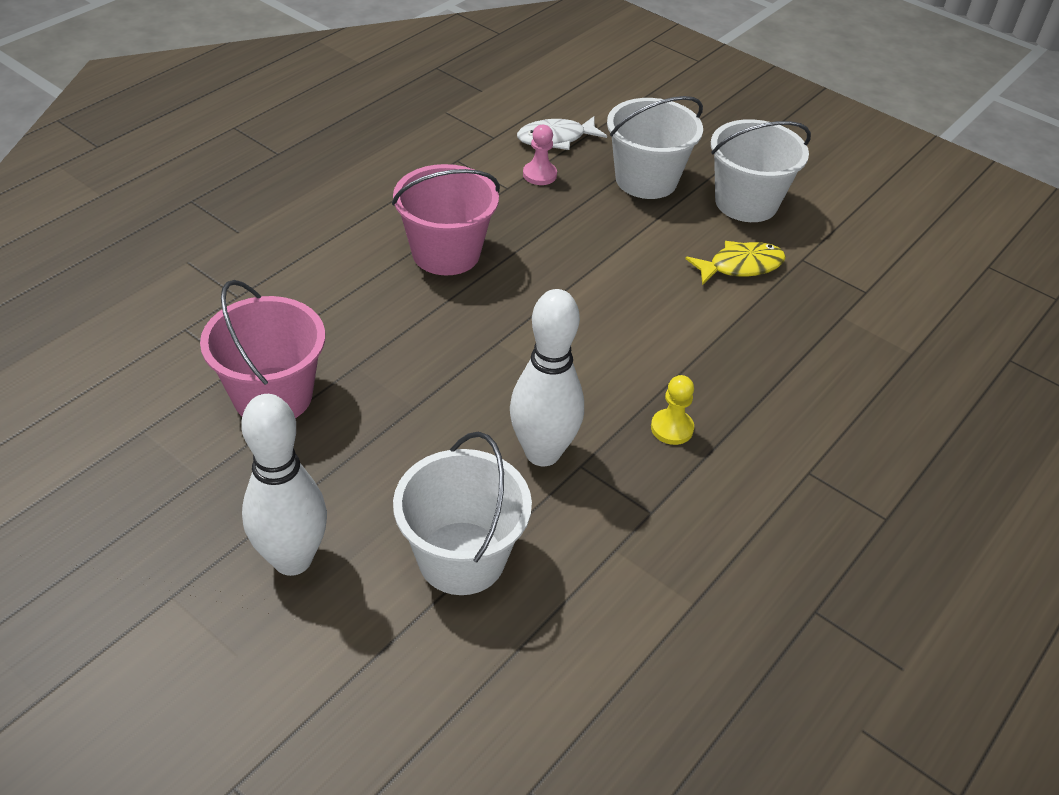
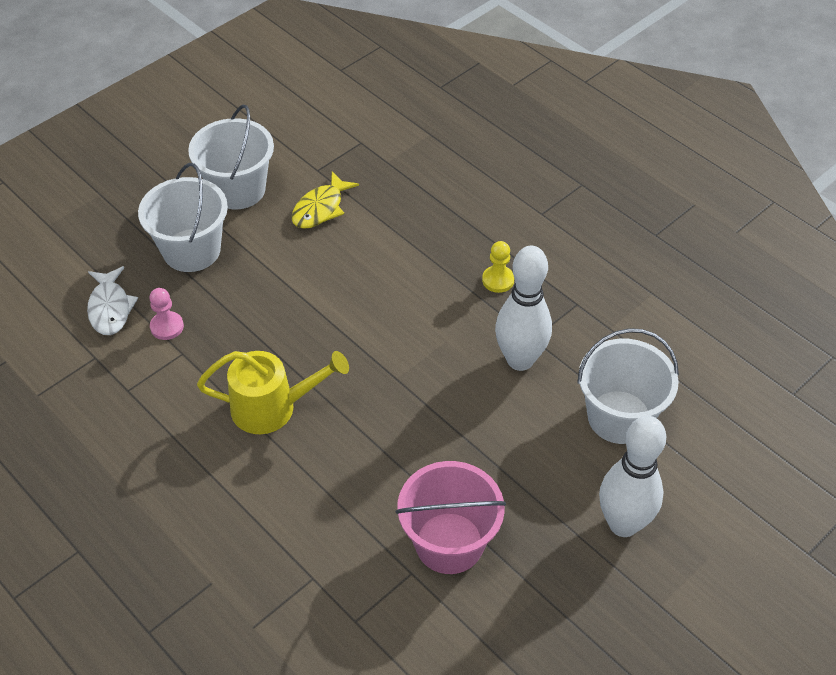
camera: 80 degrees left, 5 degrees up
(446, 253) = (273, 407): pink bucket -> yellow watering can
(740, 266) = (320, 208): yellow fish -> yellow fish turned 135 degrees counterclockwise

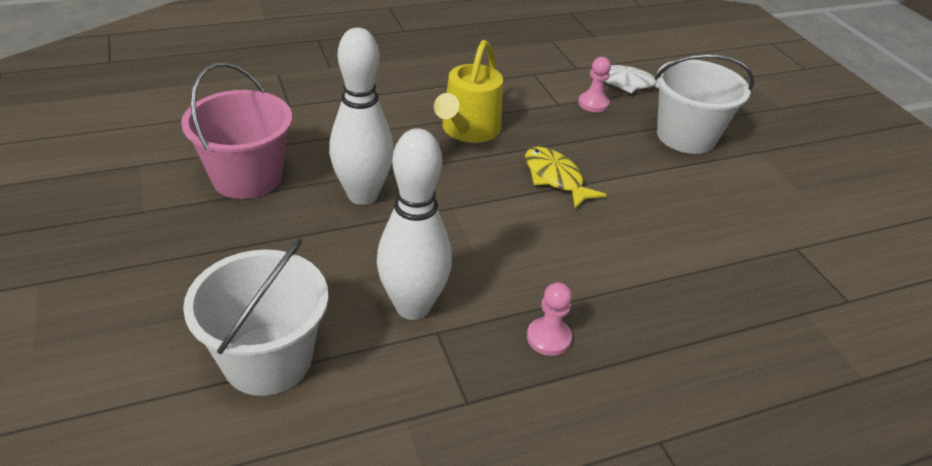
camera: 110 degrees right, 10 degrees down
(237, 189) = (771, 183): white bucket -> none
(320, 208) = (726, 231): yellow fish -> yellow fish (555, 178)
(498, 280) = (548, 338): yellow pawn -> pink pawn
(623, 524) = (143, 297): white bowling pin -> white bowling pin (363, 195)

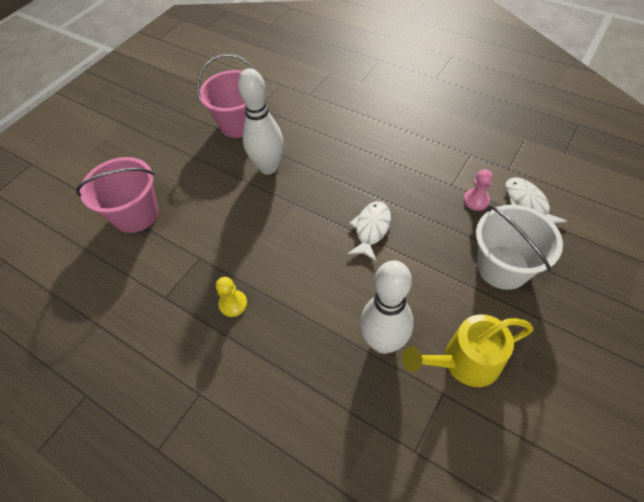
camera: 60 degrees right, 15 degrees up
(267, 359) = (136, 214): white bucket -> pink bucket
(413, 307) = (208, 238): white bowling pin -> white bowling pin (383, 342)
(468, 131) = (370, 166): yellow watering can -> yellow watering can (464, 362)
(548, 338) = (233, 304): pink pawn -> yellow pawn
(555, 178) = (371, 229): yellow fish -> white fish

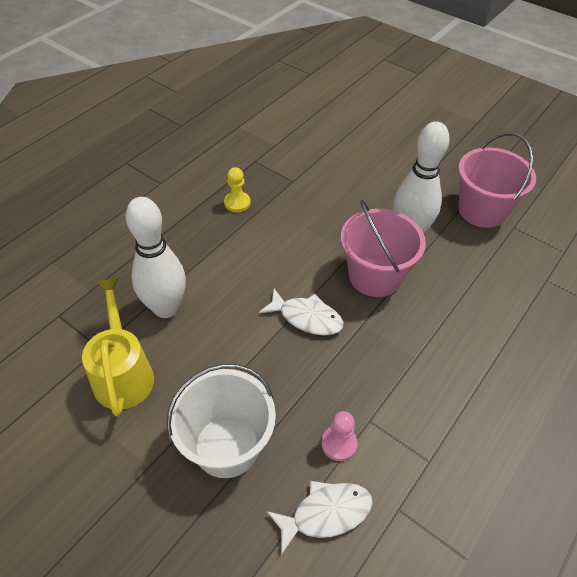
camera: 90 degrees right, 5 degrees down
(136, 214) = (350, 139): pink bucket -> pink bucket (375, 276)

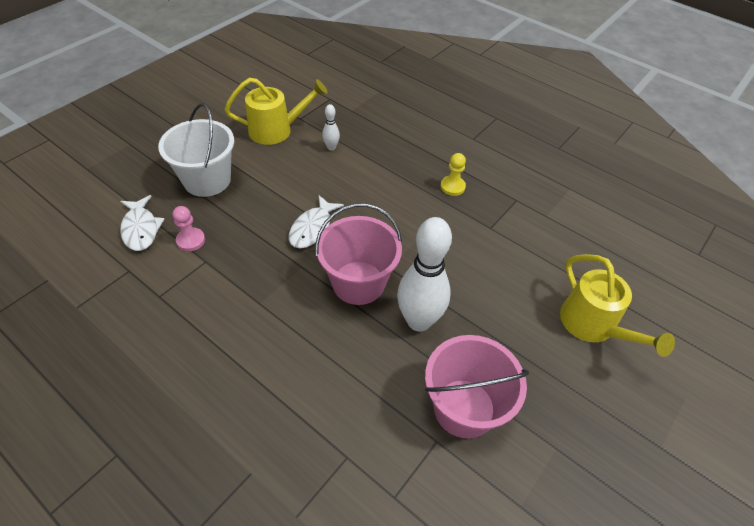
camera: 90 degrees right, 0 degrees up
(166, 308) = (331, 147): white bowling pin -> white bowling pin, size x0.44
(390, 135) = (593, 326): none -> yellow watering can

